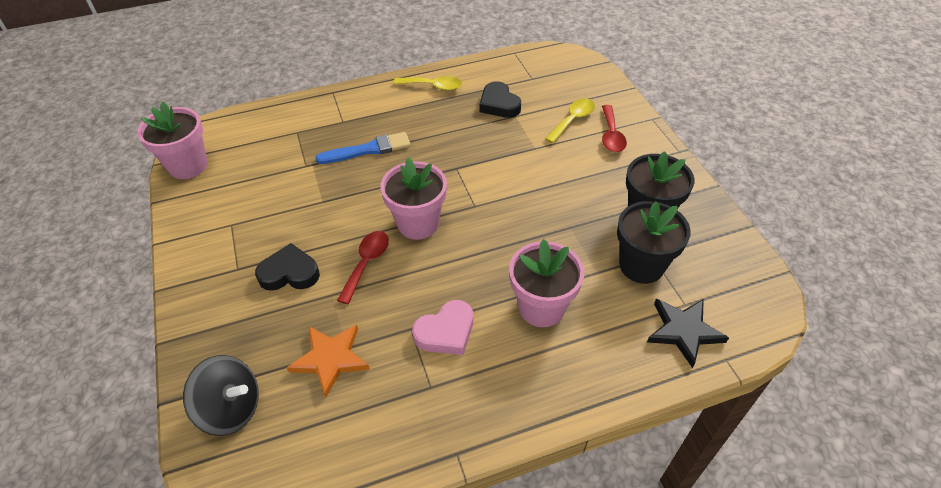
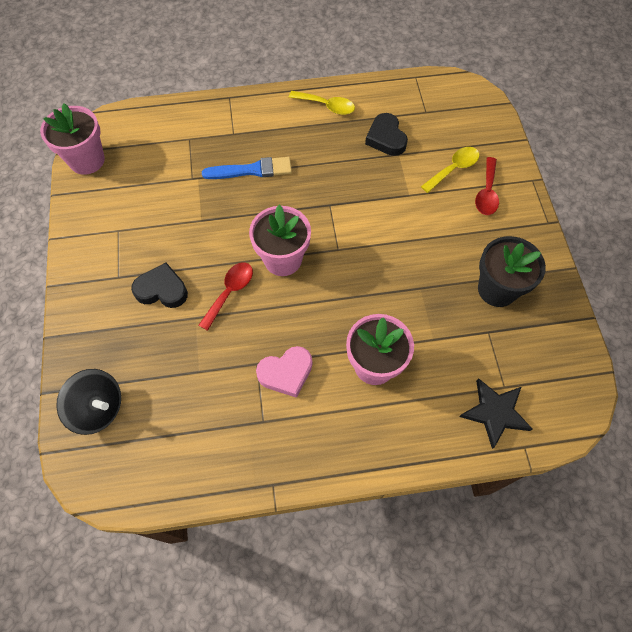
camera: 10 degrees right, 15 degrees up
(330, 359) = (184, 379): orange star -> none
(641, 266) = (475, 340): black flower pot -> none

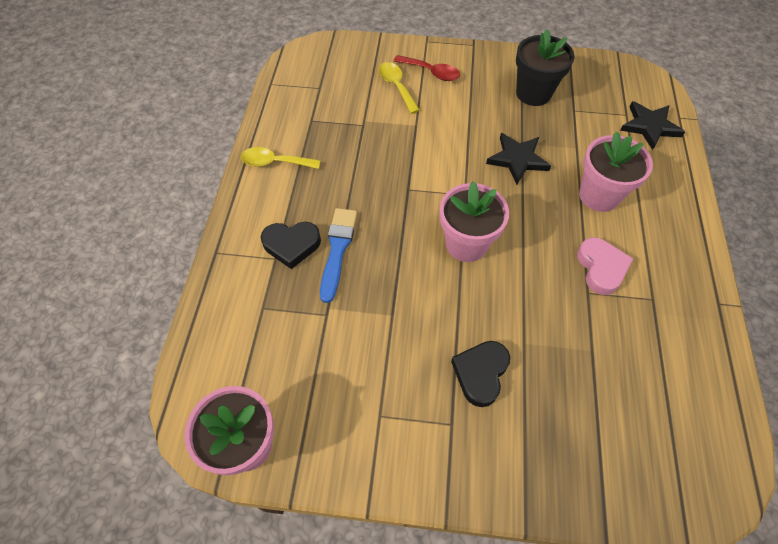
camera: 75 degrees left, 5 degrees down
(98, 408) = (632, 470): black spinning top -> none
(230, 292) = (497, 302): red spoon -> none
(326, 106) = (275, 162): yellow spoon -> yellow spoon turned 120 degrees counterclockwise
(386, 138) = (340, 125): black heart -> black heart (292, 245)
(396, 286) = (517, 159): none -> black star

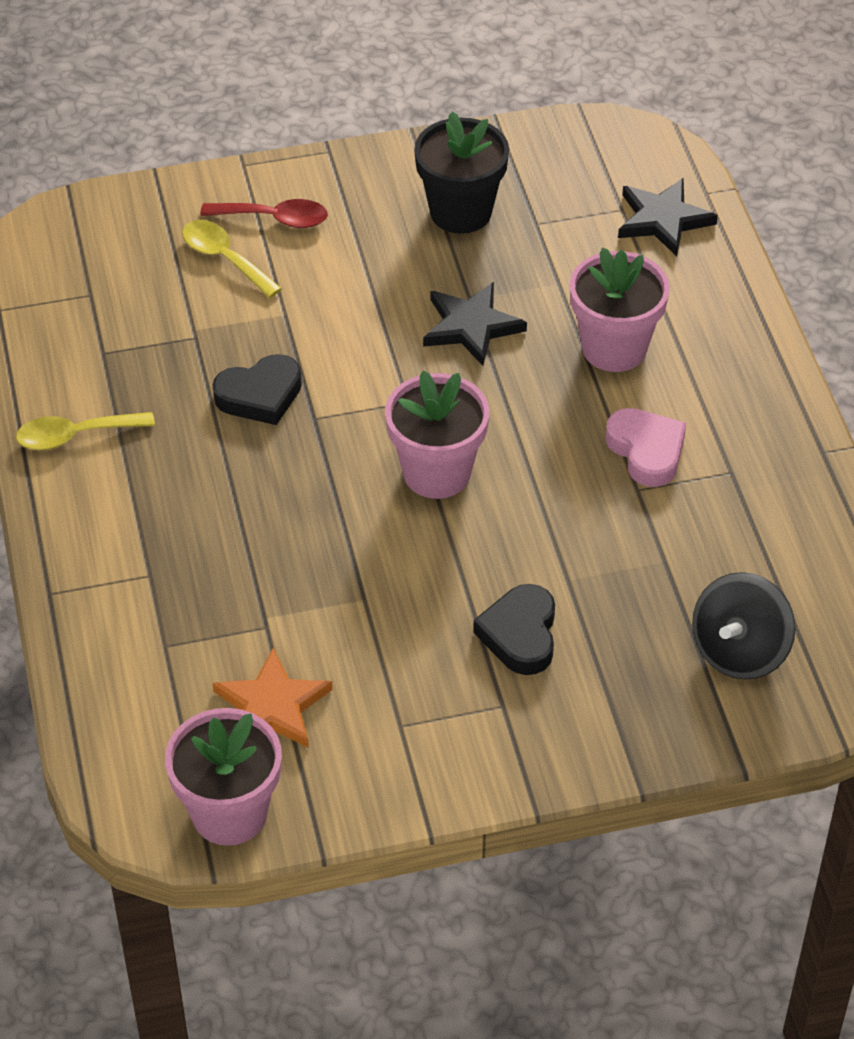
camera: 20 degrees left, 10 degrees down
(292, 245) = (166, 549): black heart -> black heart (260, 395)
(306, 373) = (272, 706): none -> orange star
(337, 250) = (242, 536): blue brush -> none
(627, 438) = (739, 651): none -> black spinning top

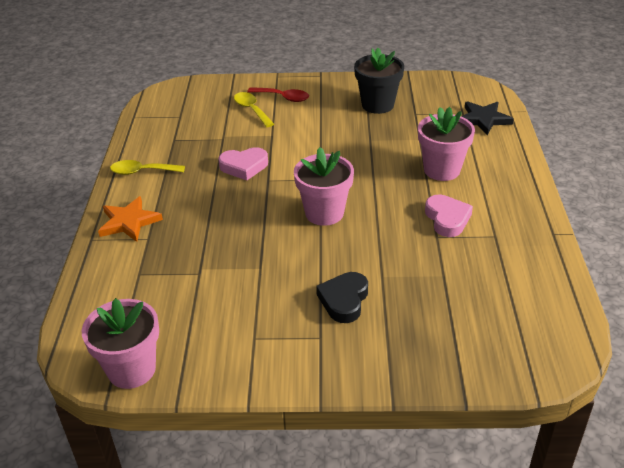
camera: 15 degrees right, 10 degrees down
(260, 395) = (244, 166): black heart -> pink heart
(272, 706) = (183, 315): orange star -> orange star (129, 222)
(471, 326) = (366, 151): black star -> none
(739, 651) = (478, 331): black spinning top -> none

